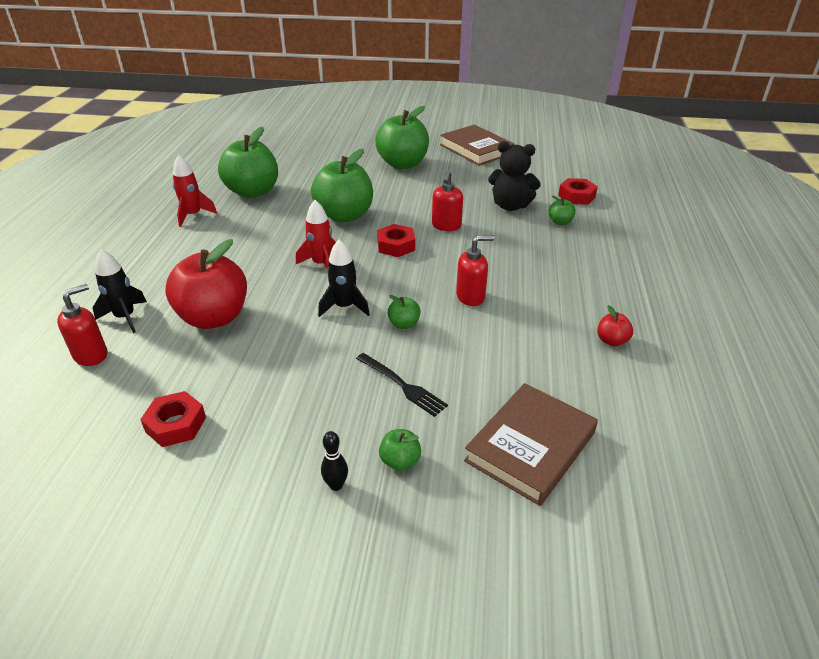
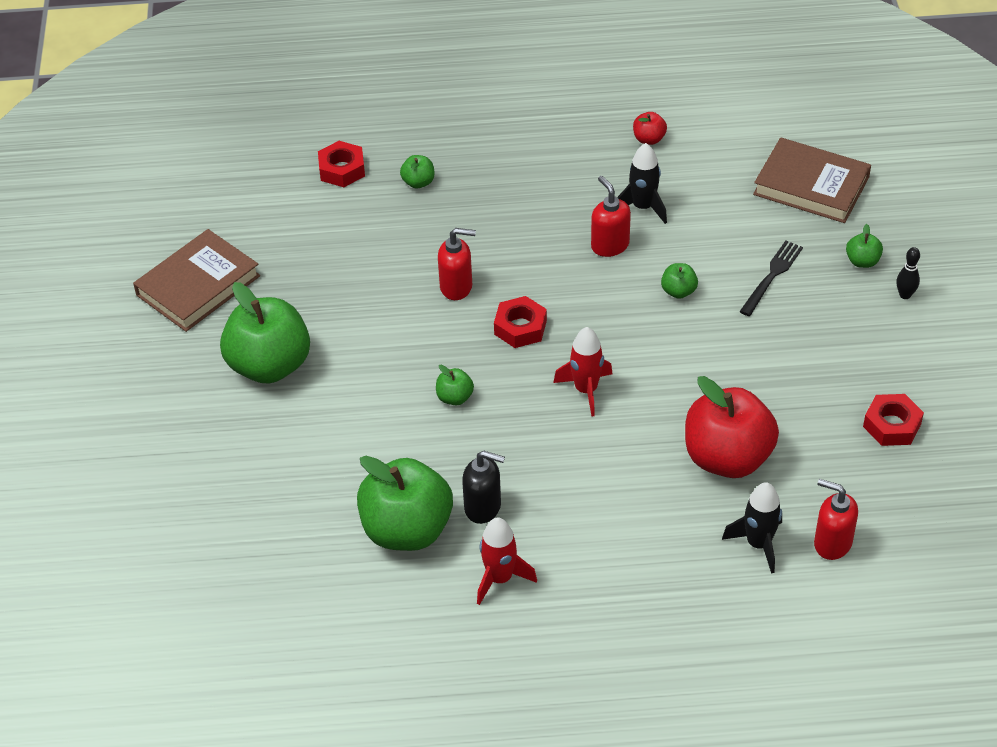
camera: 100 degrees left, 10 degrees up
(249, 216) = (483, 507): none -> black soap dispenser
(344, 215) = (455, 397): green apple -> green apple, size x0.43
(344, 307) = (665, 347): black rocket -> black rocket (643, 207)
(510, 206) = (385, 231): black teddy bear -> none

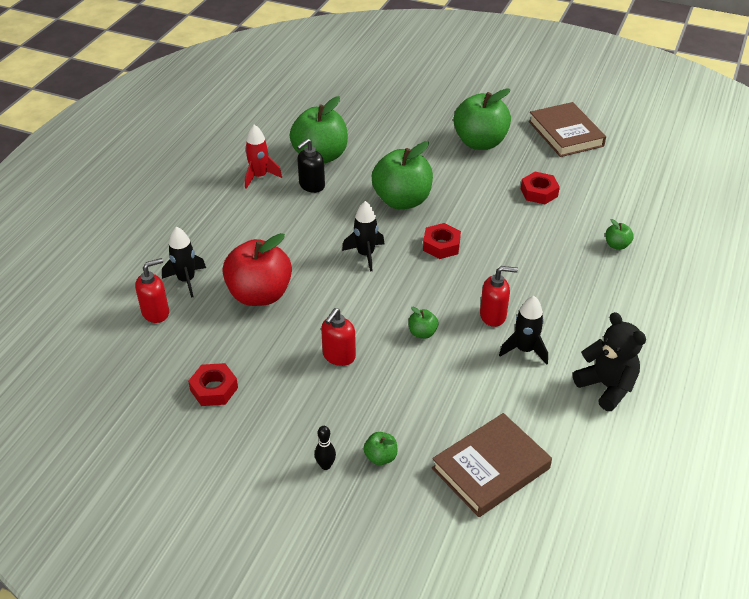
camera: 115 degrees right, 5 degrees down
(342, 169) = (649, 215): red nut -> red nut (539, 192)
(455, 397) = (402, 200): green apple -> green apple, size x2.35
(456, 287) = (498, 230): red soap dispenser -> red soap dispenser (338, 356)
(586, 390) = (365, 254): red rocket -> black rocket
(649, 139) = (606, 387): red apple -> black teddy bear
(772, 275) = (403, 392): black fork -> none

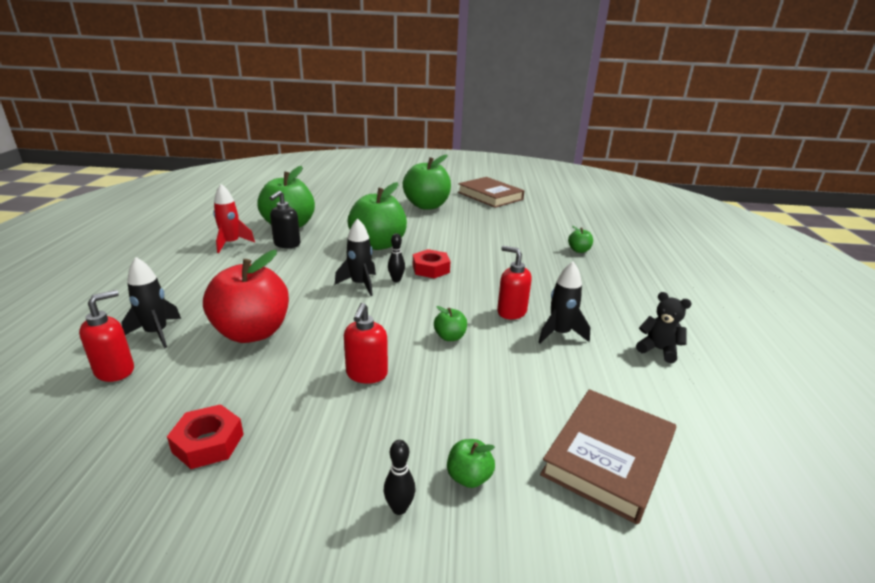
camera: 20 degrees left, 15 degrees down
(401, 254) = (396, 280): none -> black bowling pin
(493, 316) = (511, 312): red soap dispenser -> red soap dispenser turned 120 degrees counterclockwise
(539, 192) = (493, 227): red nut -> none
(606, 387) = (658, 350): black teddy bear -> black teddy bear, size x0.66

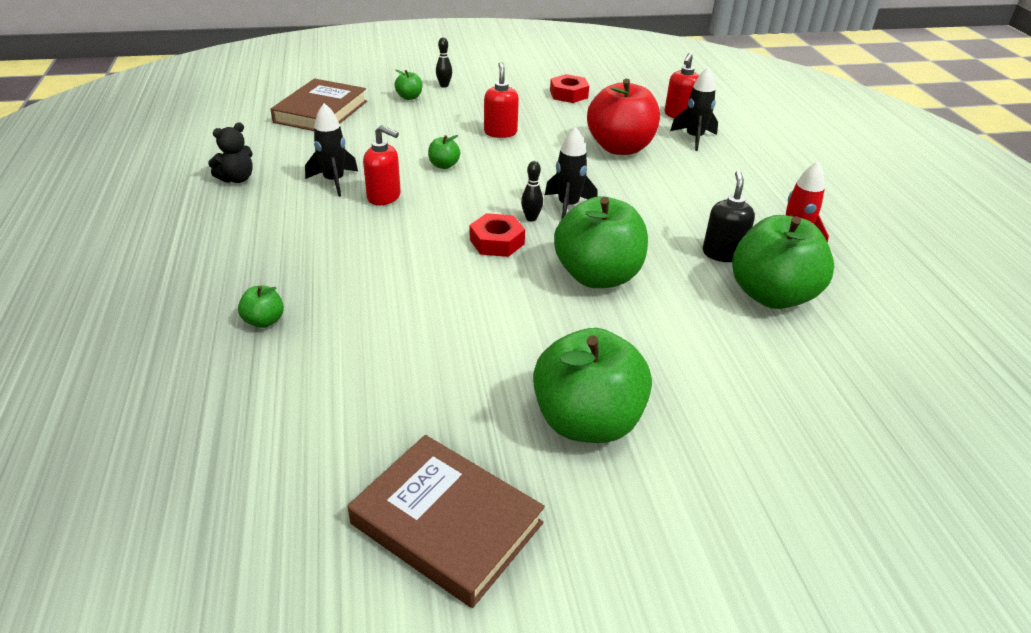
camera: 165 degrees right, 10 degrees up
(658, 350) = (237, 179): black teddy bear -> black teddy bear turned 60 degrees counterclockwise

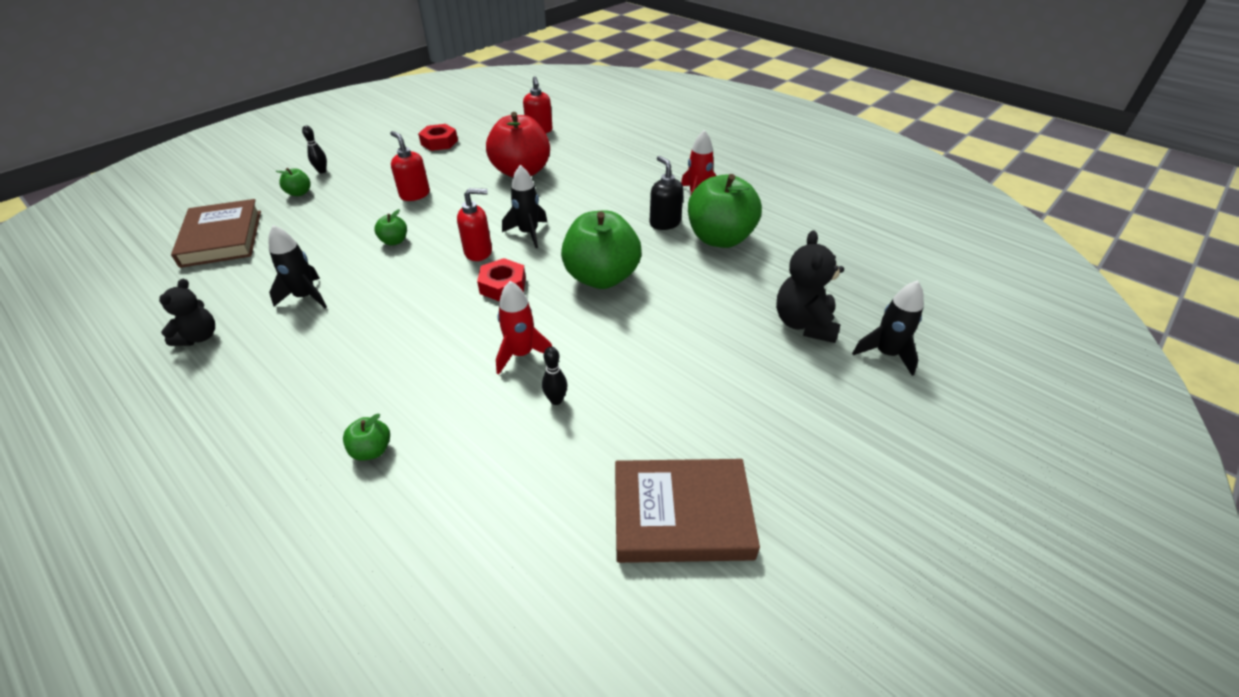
camera: 35 degrees left, 5 degrees up
(384, 197) = (369, 290): red soap dispenser -> red soap dispenser (478, 252)
(452, 307) = (521, 354): none -> red rocket
(531, 218) = (510, 255): black bowling pin -> black bowling pin (556, 400)
(587, 421) = (696, 385): green apple -> none
(694, 138) = (566, 145): black rocket -> black rocket (886, 354)
(779, 427) = (804, 324): none -> black teddy bear

